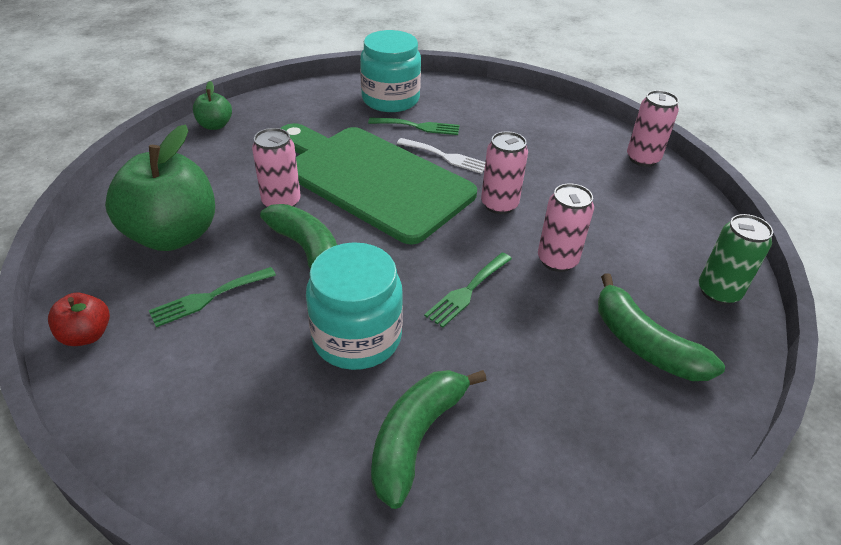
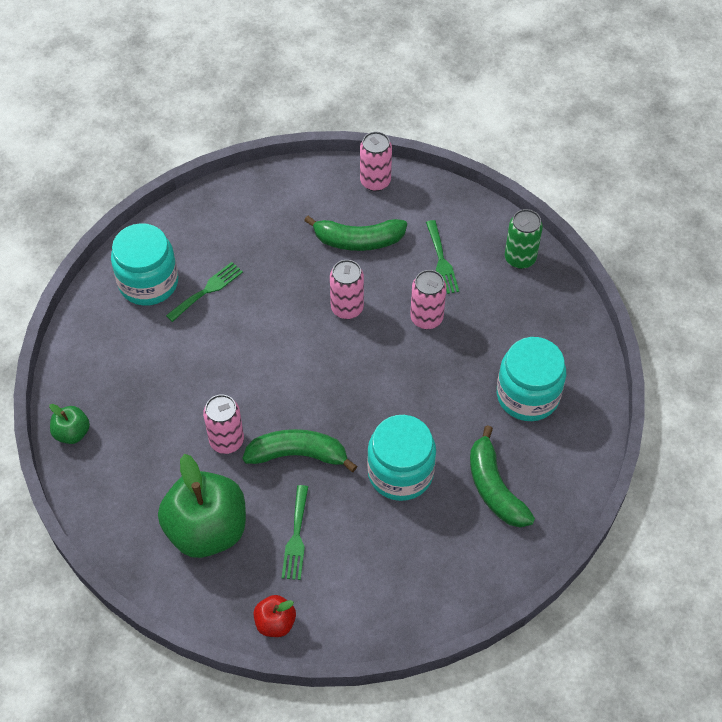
camera: 50 degrees left, 15 degrees up
(372, 179) = (249, 366): green cutting board -> none
(446, 157) = (264, 300): white fork -> none
(467, 291) = (411, 388): green fork -> green fork (441, 261)
(572, 396) = (527, 395): none -> turquoise jar
(644, 344) = (523, 330): green banana -> green banana (358, 240)

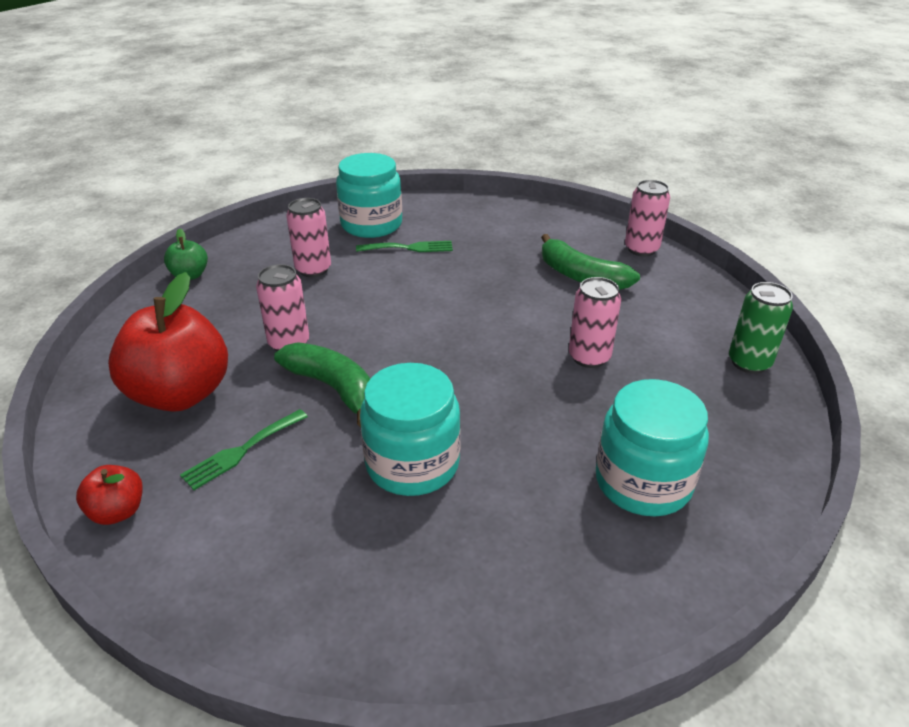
camera: 40 degrees right, 20 degrees down
(207, 529) = (181, 394): green apple -> red apple
(347, 308) = (515, 312): pink can -> pink can (313, 269)
(441, 261) = (652, 325): green fork -> none
(494, 488) = (504, 548): green banana -> none

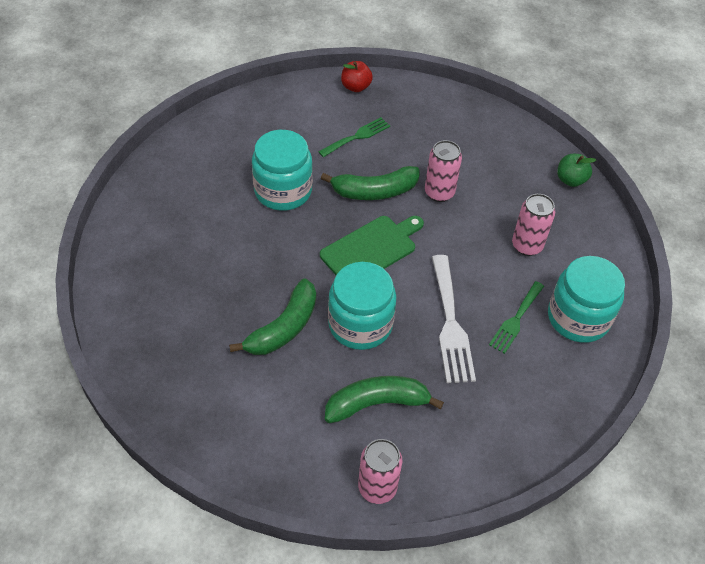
camera: 125 degrees right, 15 degrees up
(181, 394) = (428, 132): red apple -> none
(241, 451) = (357, 136): green fork -> green fork turned 60 degrees clockwise
(424, 351) = (371, 249): none -> green cutting board
(455, 274) = (450, 324): none -> white fork
(589, 357) = (283, 328): pink can -> green banana
(643, 482) = (173, 269): turquoise jar -> turquoise jar (360, 324)
(749, 362) = (188, 414): green can -> none

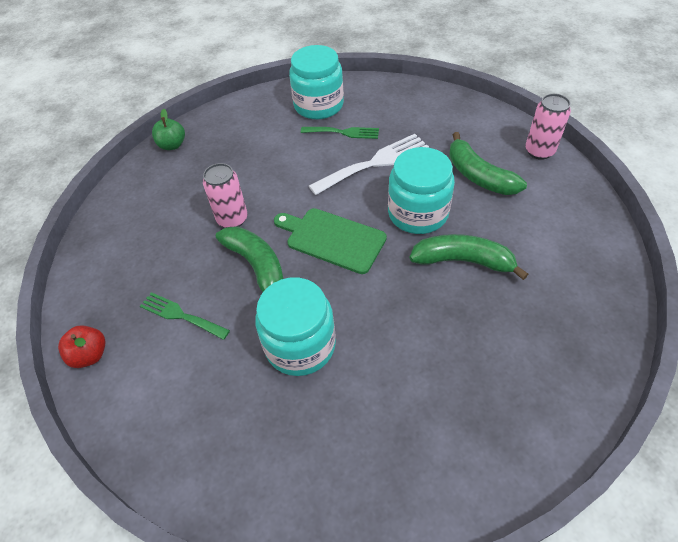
camera: 110 degrees left, 0 degrees up
(527, 245) = (264, 148): pink can -> none

